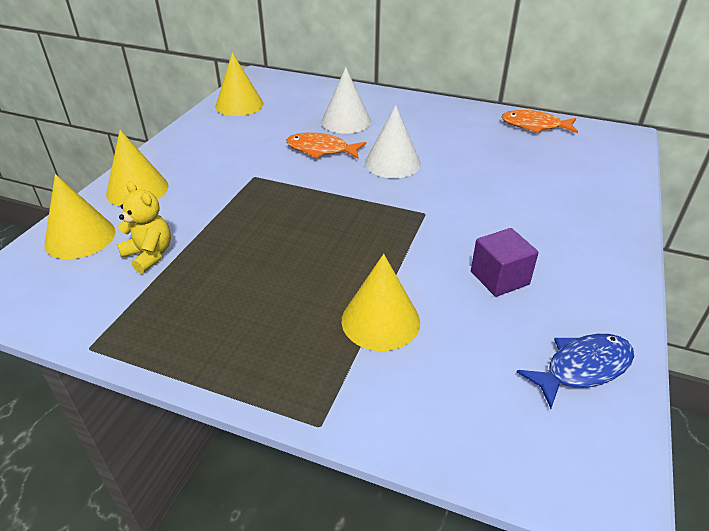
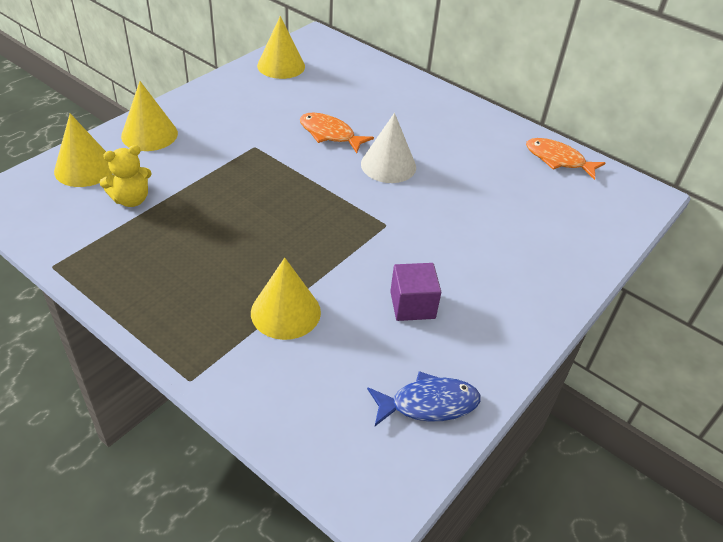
camera: 15 degrees right, 5 degrees up
(149, 255) = (131, 199): yellow teddy bear -> yellow teddy bear turned 90 degrees clockwise
(346, 121) = (371, 108): white cone -> none

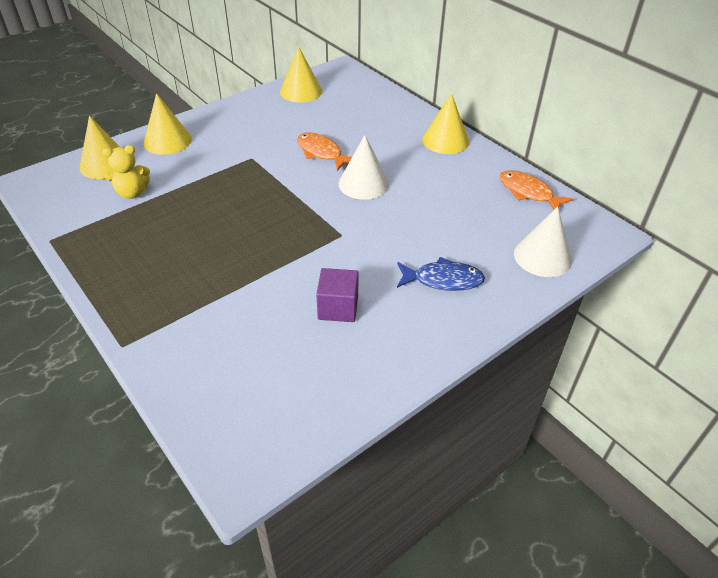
camera: 15 degrees right, 0 degrees up
(285, 312) = (223, 300): yellow cone -> yellow cone (445, 140)
(428, 404) = (319, 396): blue fish -> blue fish (443, 280)
(596, 226) = (542, 257): none -> white cone

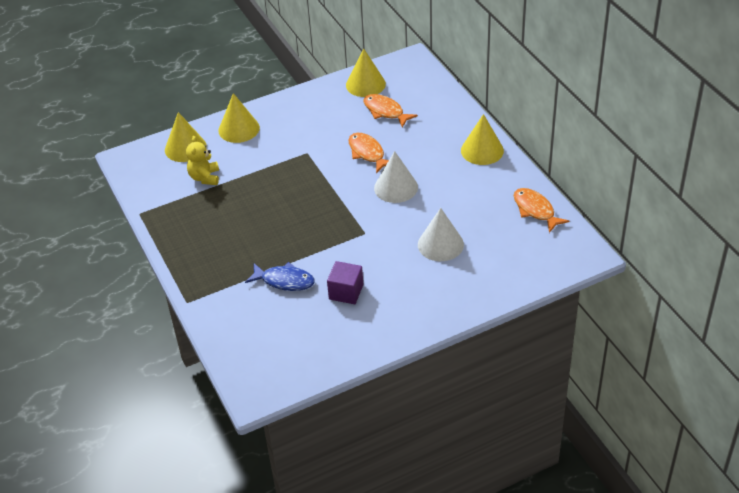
camera: 15 degrees right, 0 degrees up
(132, 193) = (205, 177): yellow teddy bear -> yellow teddy bear turned 90 degrees clockwise
(329, 113) = (385, 111): none -> orange fish
(443, 280) = (433, 279): blue fish -> blue fish (284, 281)
(542, 257) = (521, 269): white cone -> white cone (440, 244)

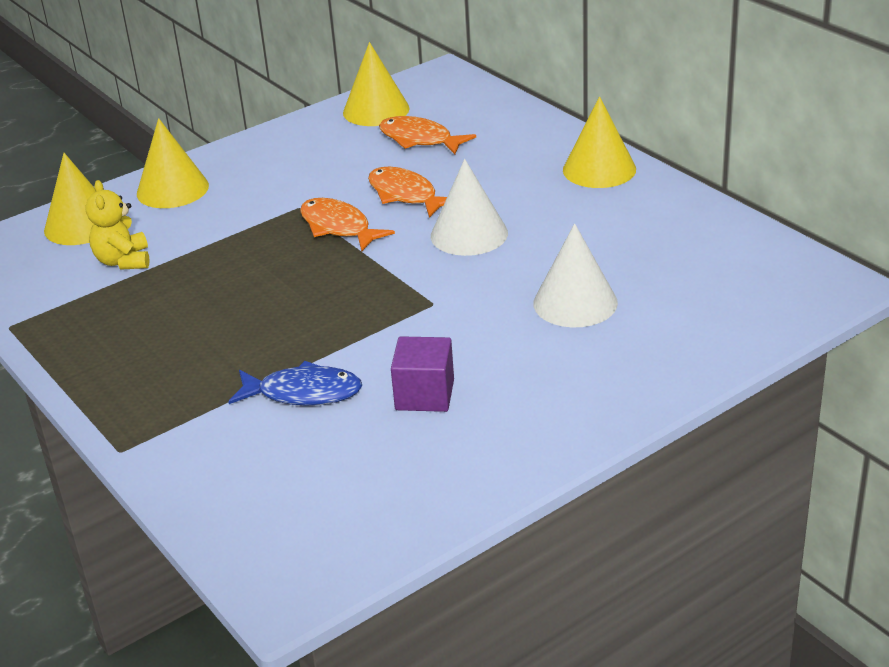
camera: 10 degrees left, 10 degrees down
(535, 210) = (722, 236): orange fish -> orange fish (338, 227)

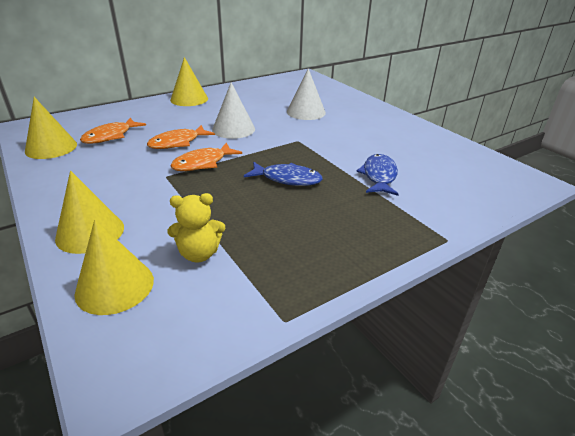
camera: 90 degrees left, 0 degrees up
(292, 304) = (287, 179): none -> blue fish
(424, 395) = (378, 145): purple cube -> none

